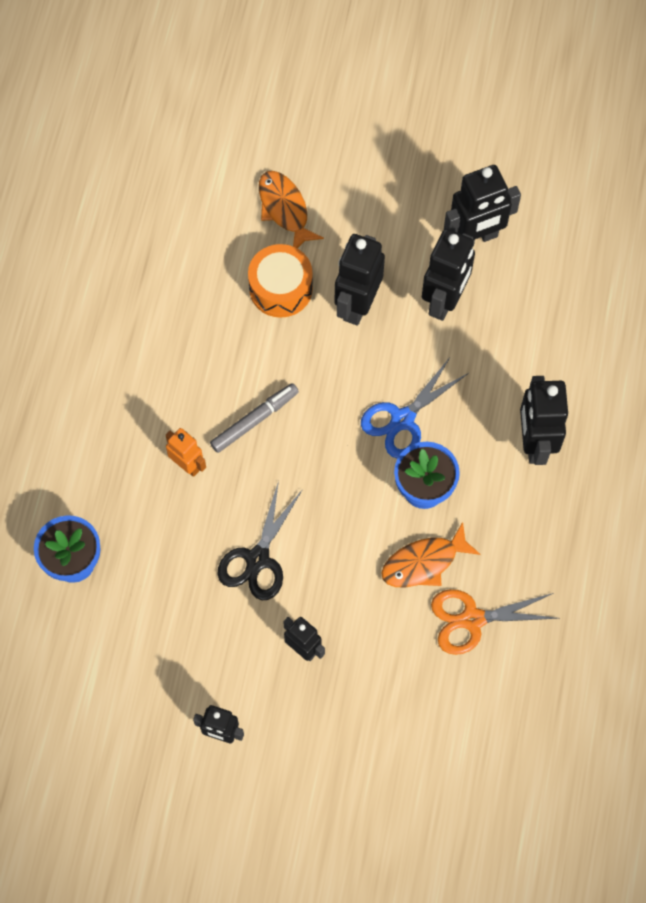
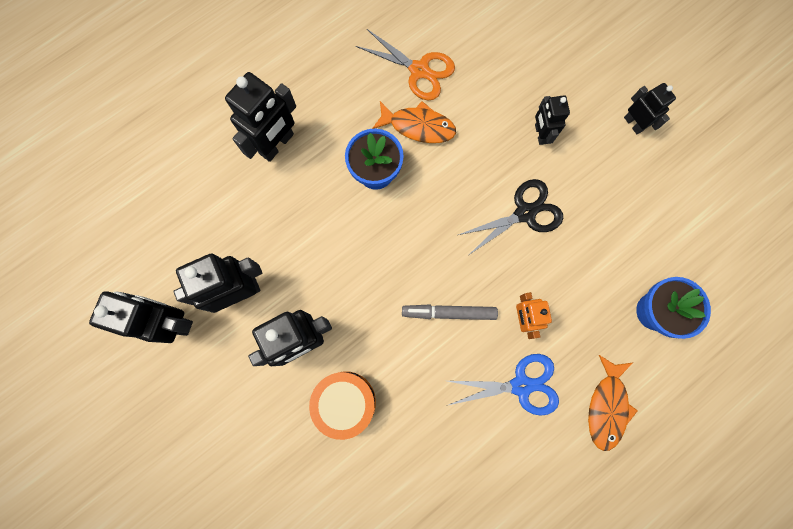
camera: 140 degrees left, 10 degrees up
(284, 209) = (285, 469): orange fish -> orange fish (607, 406)
(402, 420) = (347, 229): blue scissors -> blue scissors (521, 385)

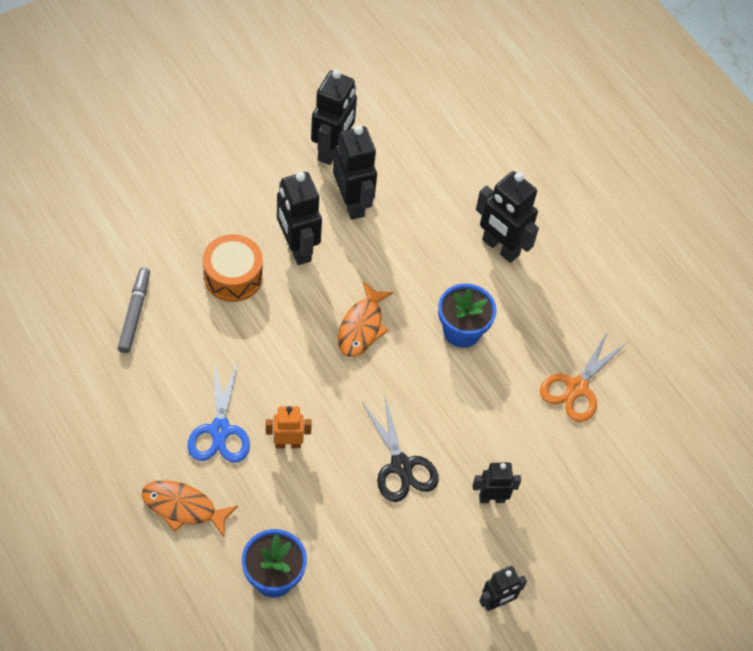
camera: 90 degrees right, 20 degrees down
(418, 126) = (510, 377): orange fish -> orange fish (362, 327)
(449, 313) = (304, 376): grey marker -> grey marker (135, 313)

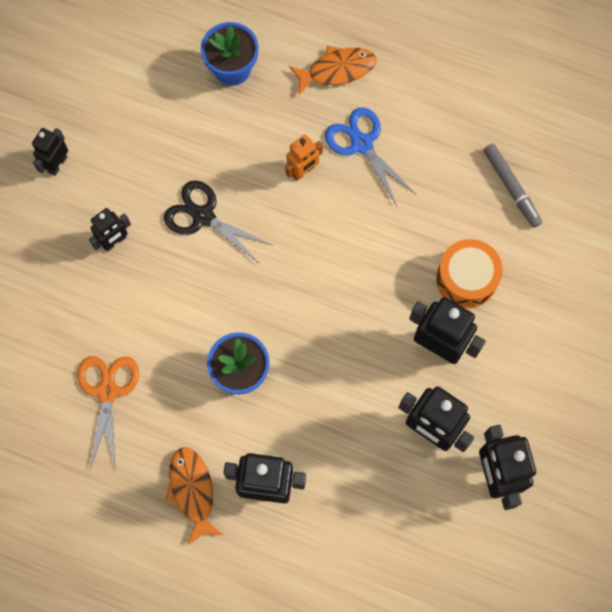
camera: 150 degrees right, 15 degrees up
(362, 327) = (325, 313): orange fish -> orange fish (192, 491)

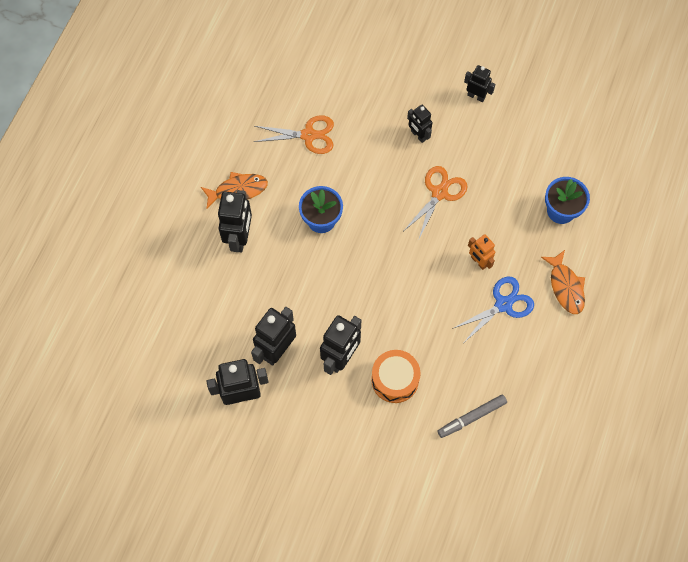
camera: 90 degrees right, 5 degrees down
(203, 216) = (439, 193): black scissors -> orange scissors

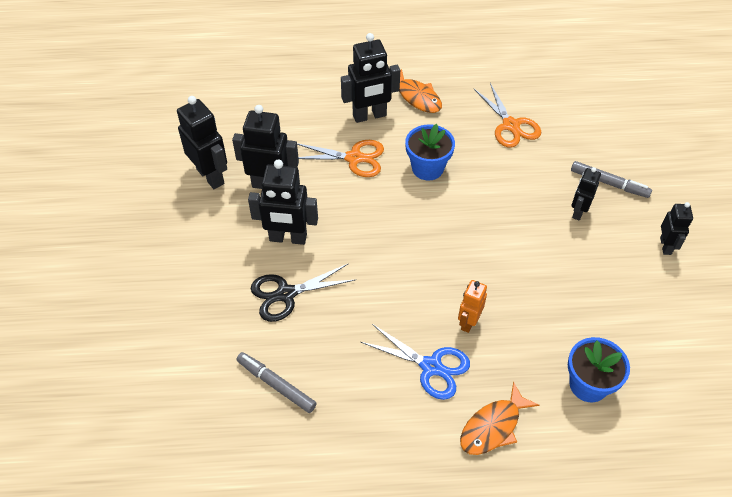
camera: 65 degrees right, 15 degrees down
(395, 380) = (286, 294): orange drum -> black scissors
(402, 99) = (609, 183): none -> grey marker
(439, 193) = (525, 255): orange scissors -> orange scissors (354, 158)

